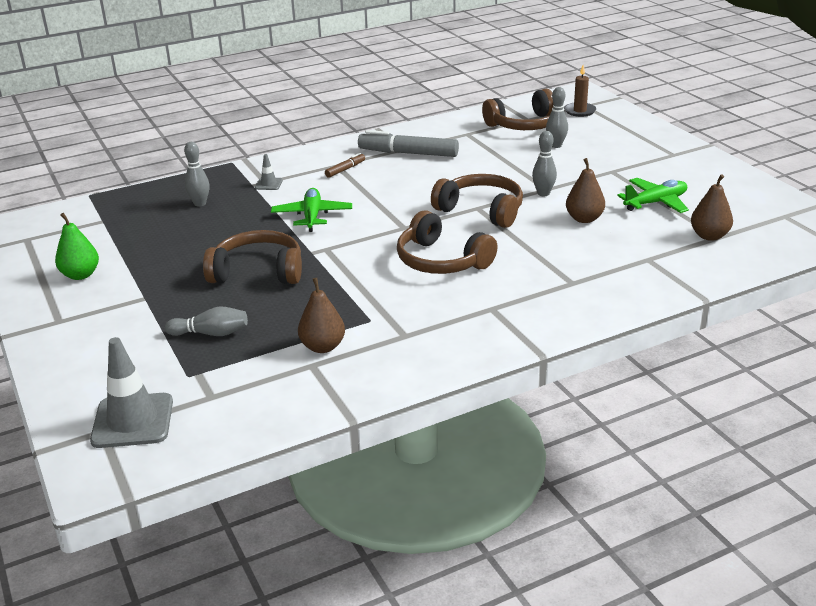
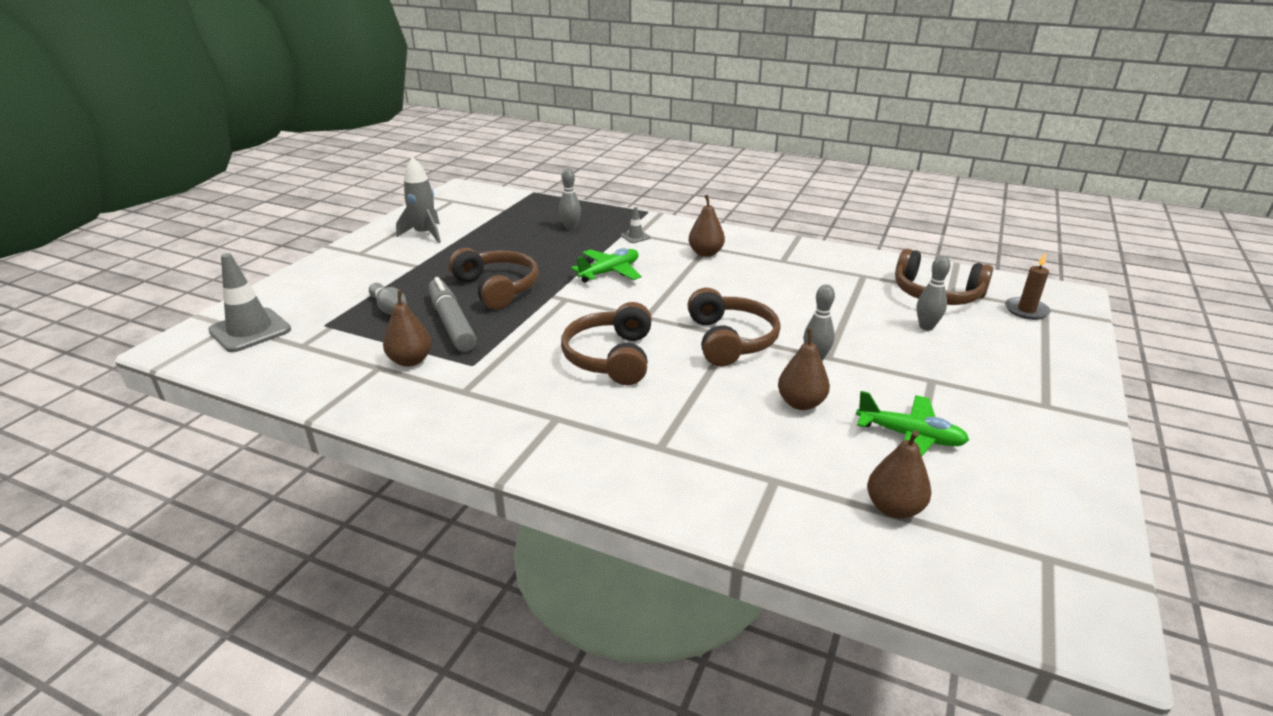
camera: 50 degrees right, 0 degrees up
(80, 275) = (425, 234): green pear -> grey rocket
(345, 169) = (705, 253): brown marker -> brown pear
(408, 153) = (778, 265): grey marker -> grey marker (452, 323)

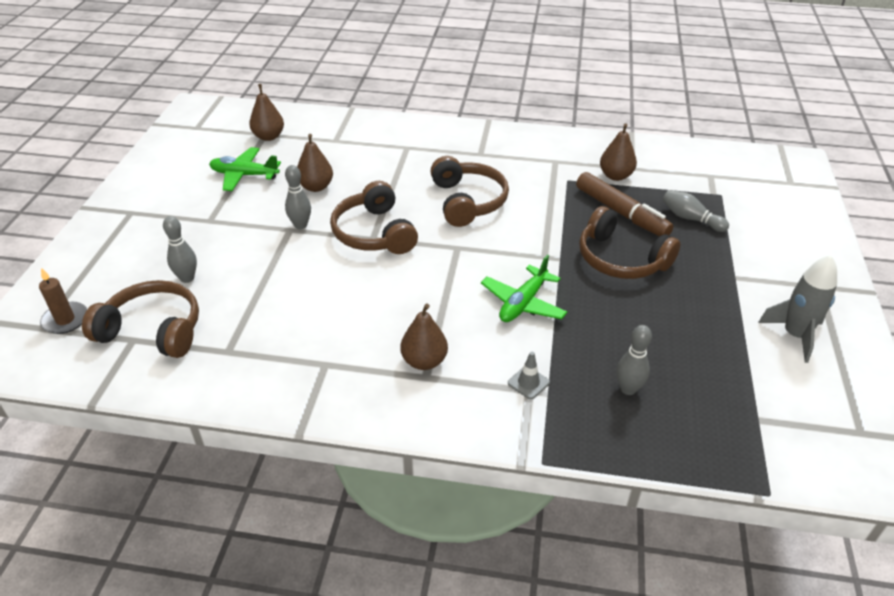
camera: 165 degrees right, 10 degrees up
(250, 330) = (768, 181): grey traffic cone -> none
(452, 323) = (621, 213): grey marker -> brown marker

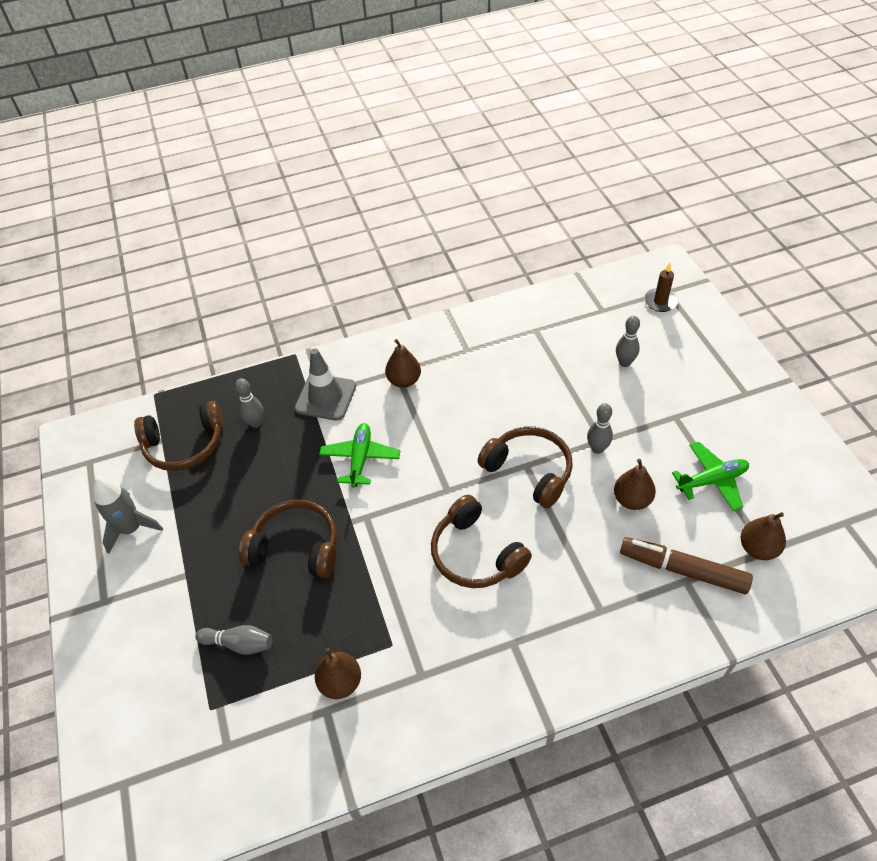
camera: 155 degrees right, 10 degrees up
(153, 331) = (598, 320): brown headphones -> brown headphones (185, 444)
(528, 383) = (326, 397): grey traffic cone -> grey traffic cone, size x2.13
(621, 213) = (314, 616): brown marker -> brown marker (682, 570)

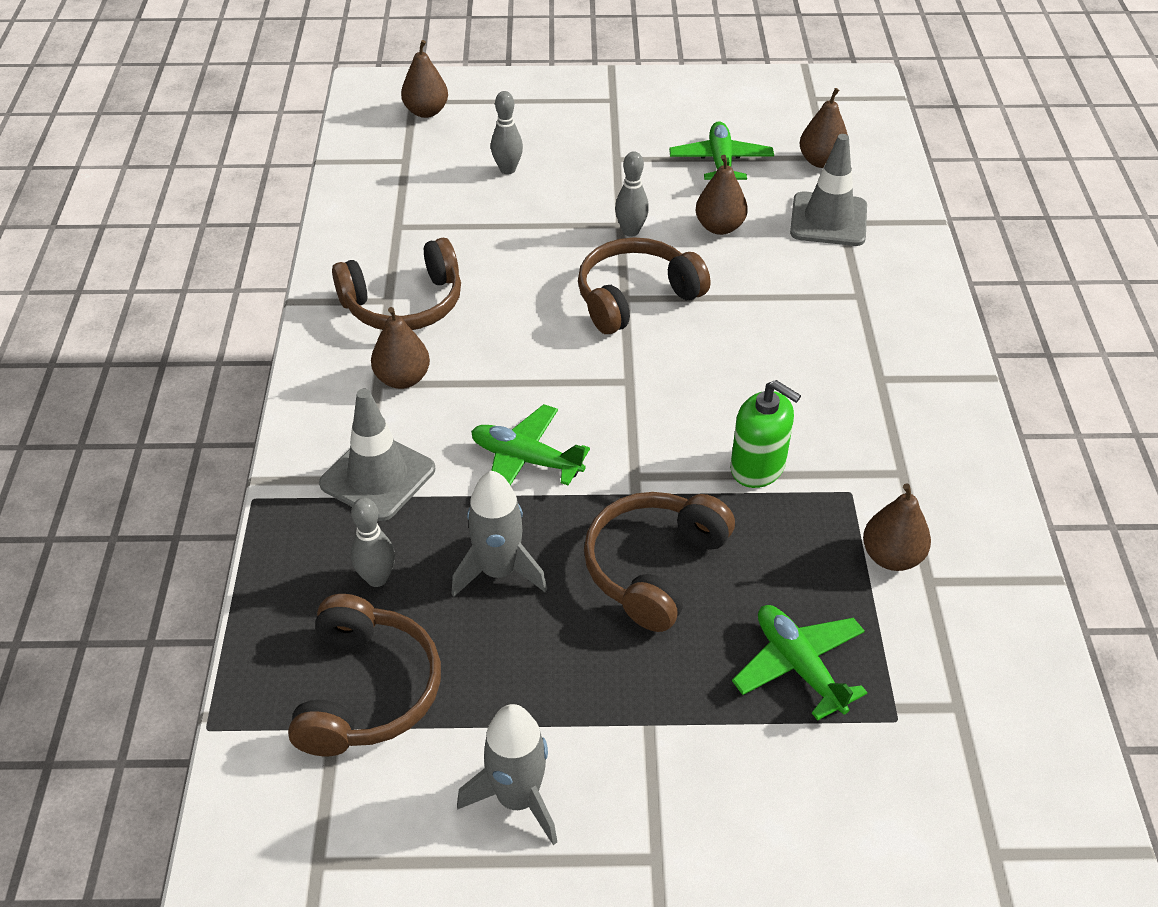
camera: 75 degrees left, 5 degrees down
(239, 644) = (799, 666): grey bowling pin -> green plane
(274, 473) = (498, 571): none -> grey rocket
(395, 583) = (758, 467): none -> green soap dispenser
(476, 554) = (742, 378): brown headphones -> brown headphones (404, 303)
(660, 301) = (426, 111): brown candle -> brown pear
(682, 570) = (828, 220): brown marker -> grey traffic cone

